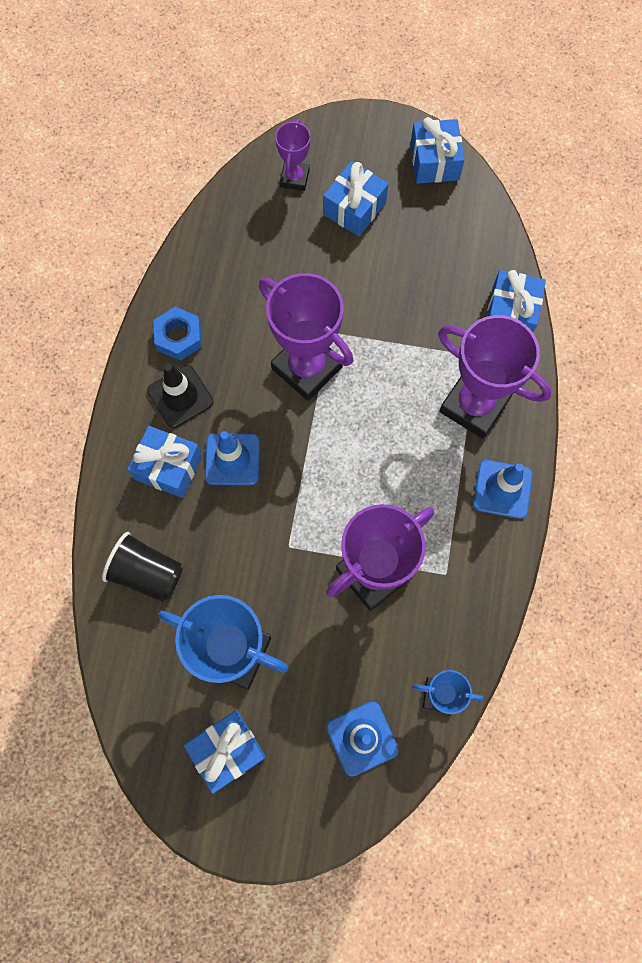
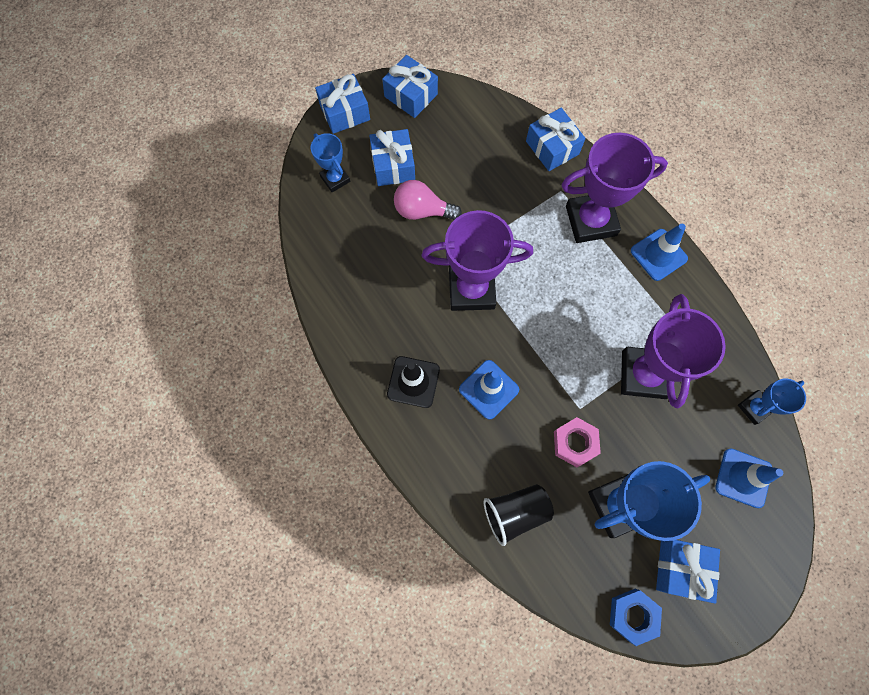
camera: 45 degrees left, 0 degrees up
(168, 467) = (455, 433): blue gift -> blue gift (345, 112)
(179, 337) = (371, 345): blue nut -> blue nut (633, 615)
(253, 569) = (575, 443): none -> pink nut
(294, 178) = (335, 179): purple trophy -> blue trophy
(337, 267) = (422, 210): none -> pink light bulb

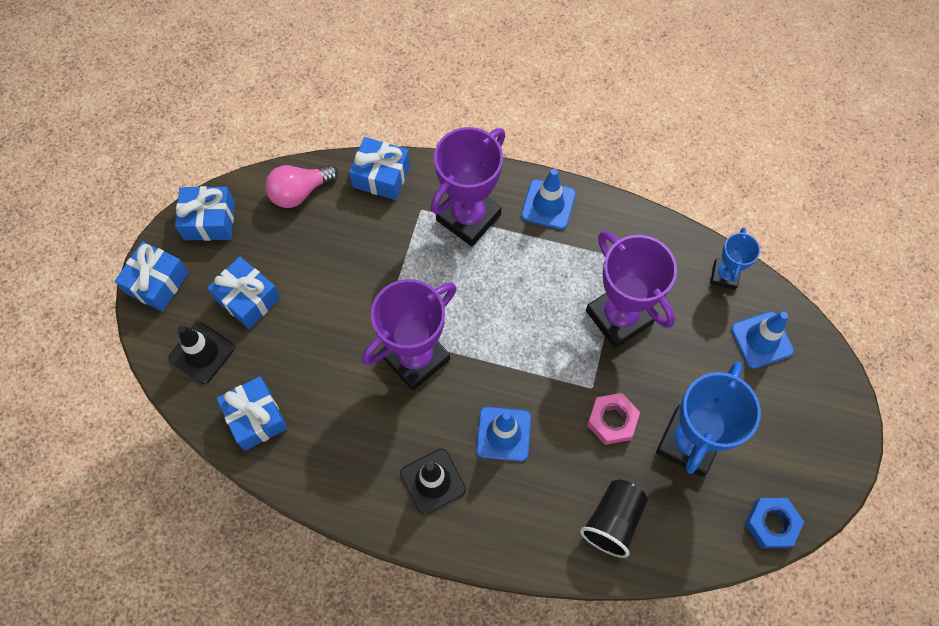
camera: 40 degrees left, 5 degrees down
(335, 179) = (202, 353): blue trophy -> black traffic cone
(422, 210) = (311, 320): pink light bulb -> pink light bulb (299, 192)
(681, 568) = (775, 454): blue gift -> blue gift (256, 418)

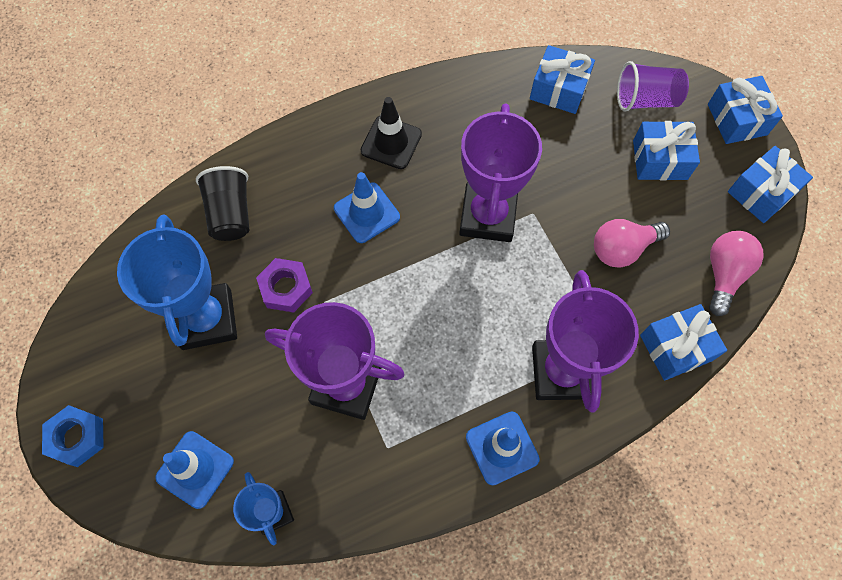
camera: 140 degrees right, 0 degrees up
(202, 353) = (645, 100): black traffic cone -> purple cup
(346, 259) = (622, 249): none -> pink light bulb
(612, 420) = (286, 288): pink nut -> purple nut
(771, 524) = (95, 305): blue nut -> blue nut (77, 437)

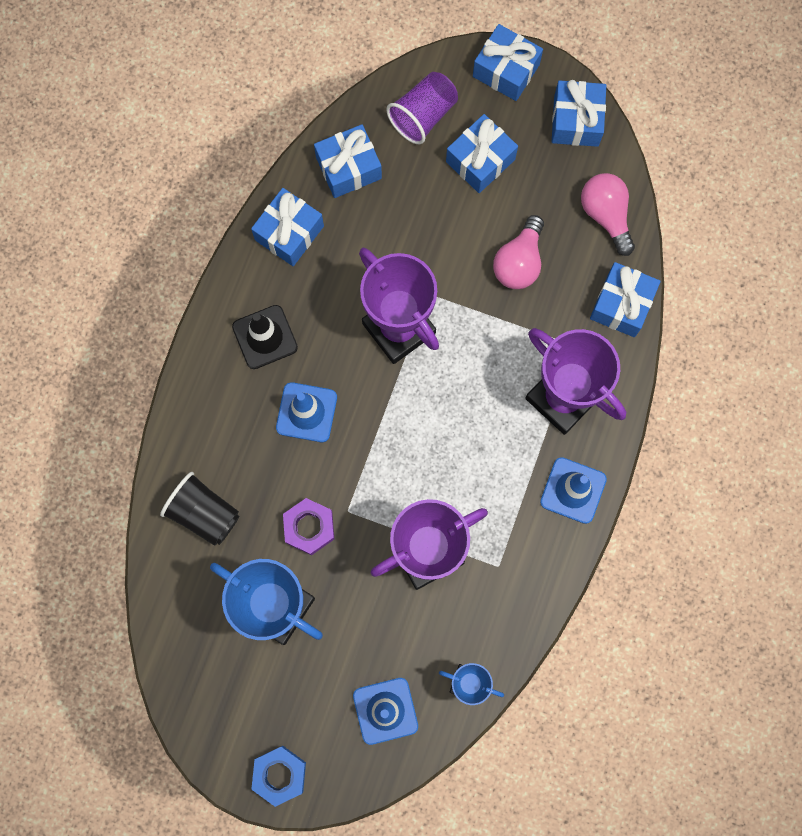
camera: 45 degrees left, 10 degrees up
(476, 95) = (289, 233): none -> blue gift

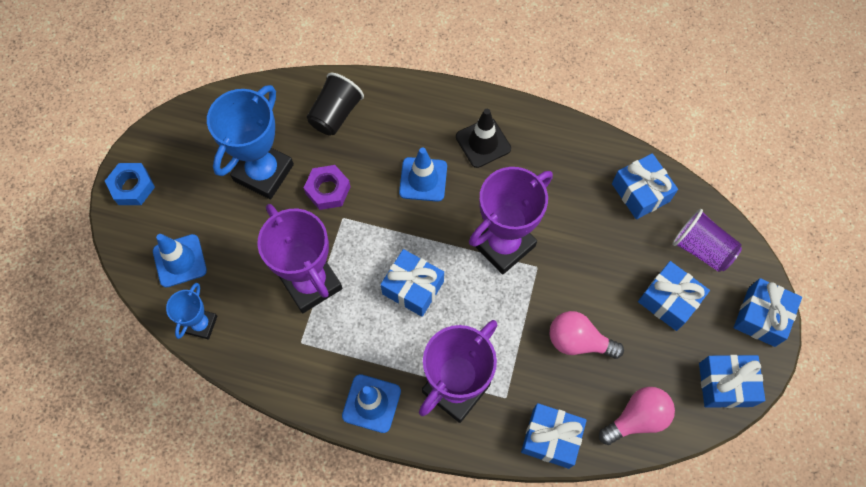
camera: 85 degrees right, 10 degrees down
(289, 233) = (574, 152): blue gift -> blue gift (413, 287)

